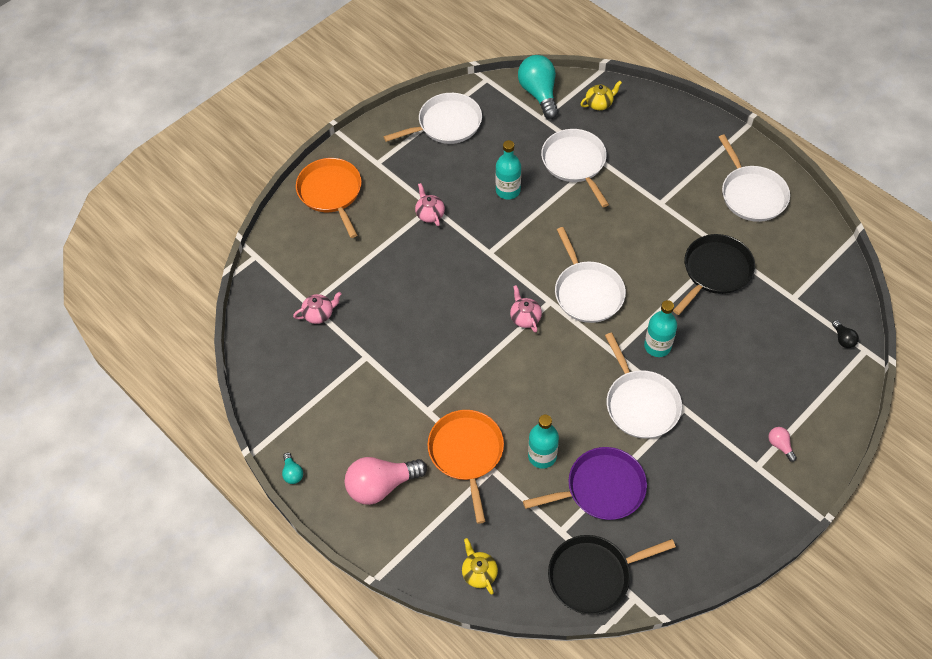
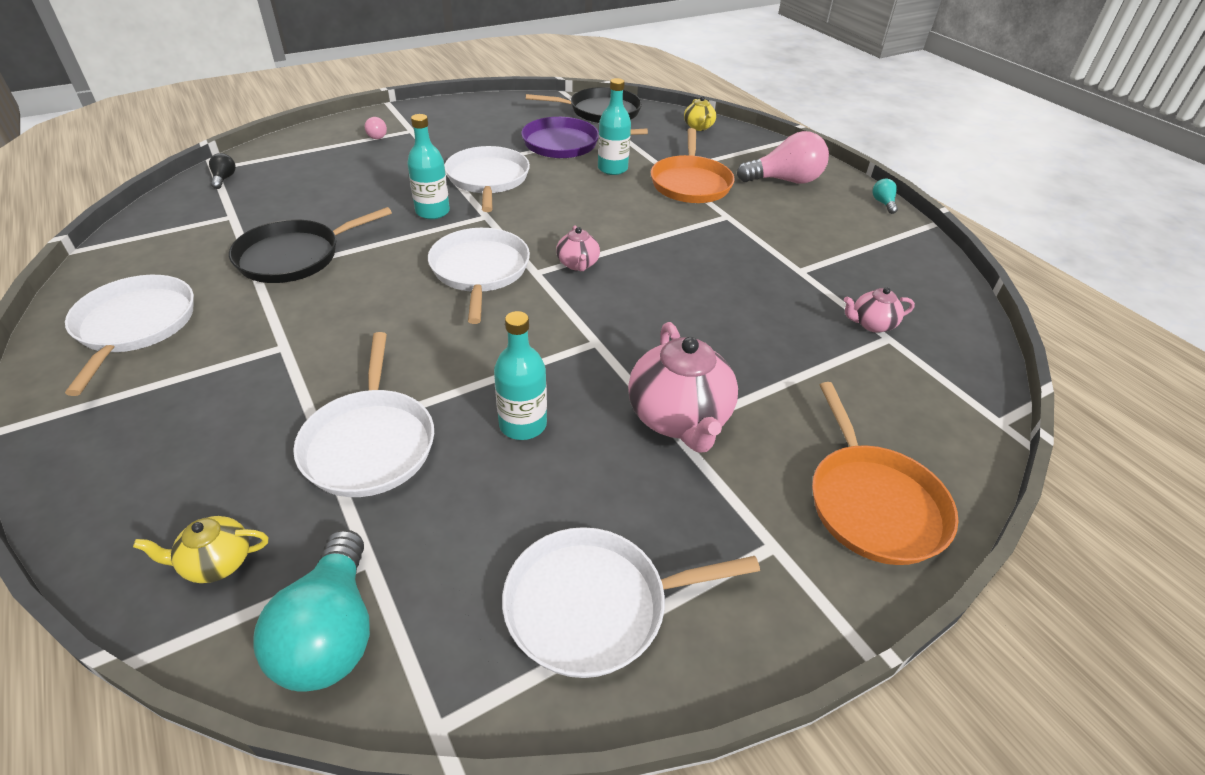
camera: 170 degrees left, 15 degrees down
(430, 214) = (679, 418): pink teapot -> pink teapot, size x1.93

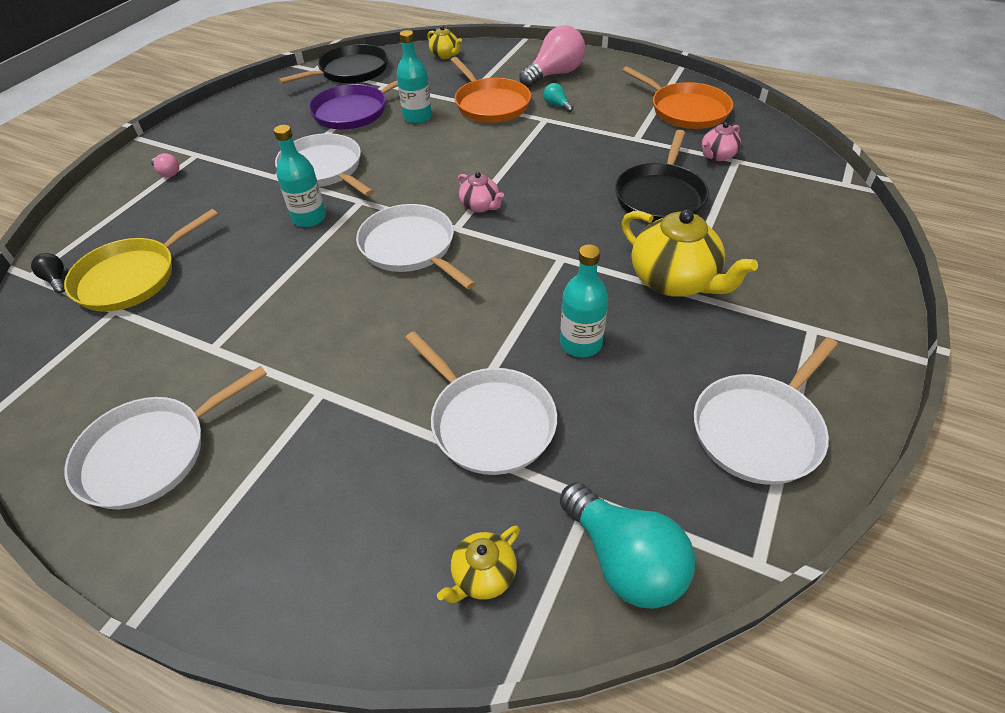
camera: 30 degrees left, 5 degrees up
(135, 326) = (151, 453): white pan -> white pan turned 90 degrees counterclockwise
(268, 199) = (132, 277): none -> yellow pan
(294, 256) = (230, 315): black pan -> black pan (660, 196)
(679, 418) = (674, 281): pink teapot -> yellow teapot
(873, 503) = (834, 271): orange pan -> orange pan (685, 110)
(883, 203) = (636, 65): turquoise light bulb -> turquoise light bulb (557, 105)

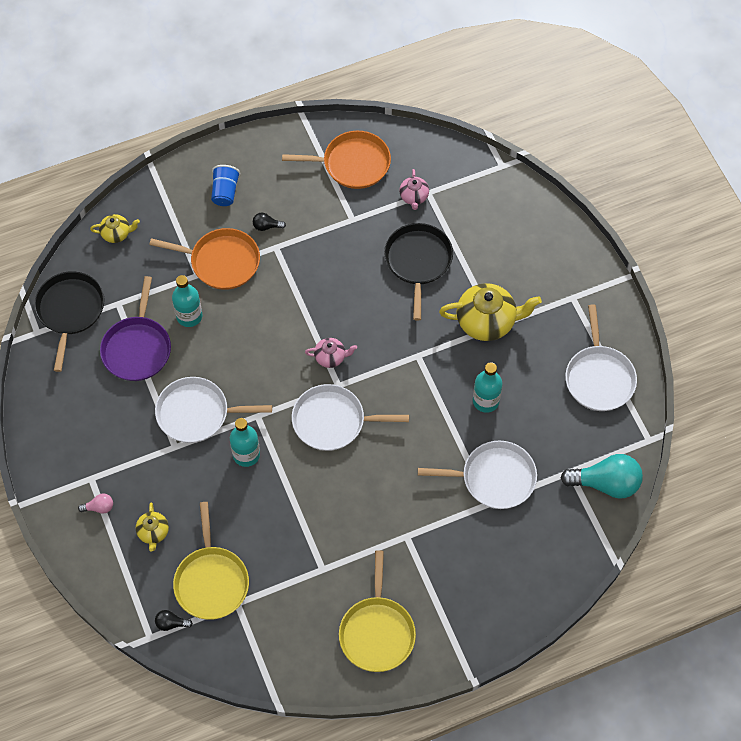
camera: 50 degrees left, 15 degrees up
(151, 453) = (377, 632): white pan -> yellow pan
(483, 576) = (566, 538): yellow teapot -> yellow teapot (153, 532)
(554, 74) = (225, 192): pink light bulb -> blue cup
(557, 105) = (266, 226): turquoise light bulb -> black light bulb
(660, 196) = (418, 262): black pan -> black pan turned 150 degrees counterclockwise

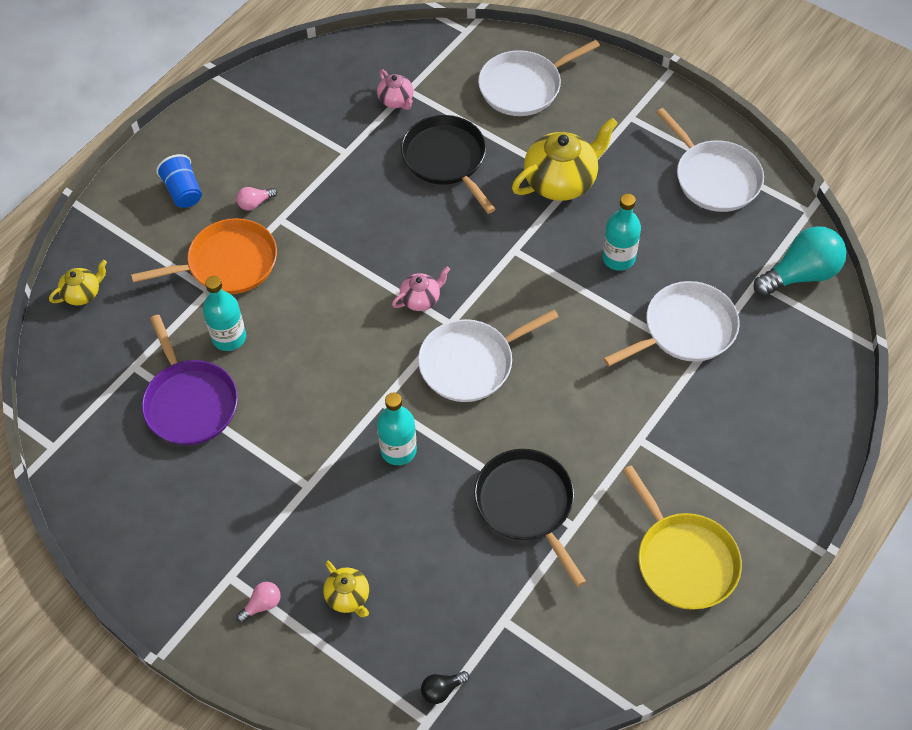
camera: 30 degrees left, 5 degrees down
(70, 311) = (80, 403): black pan -> black pan (527, 505)
(197, 413) = (310, 436): white pan -> white pan (524, 87)
(211, 581) = (455, 613): yellow pan -> none
(266, 226) = (255, 203): black light bulb -> pink light bulb
(352, 164) = (307, 100): orange pan -> none

